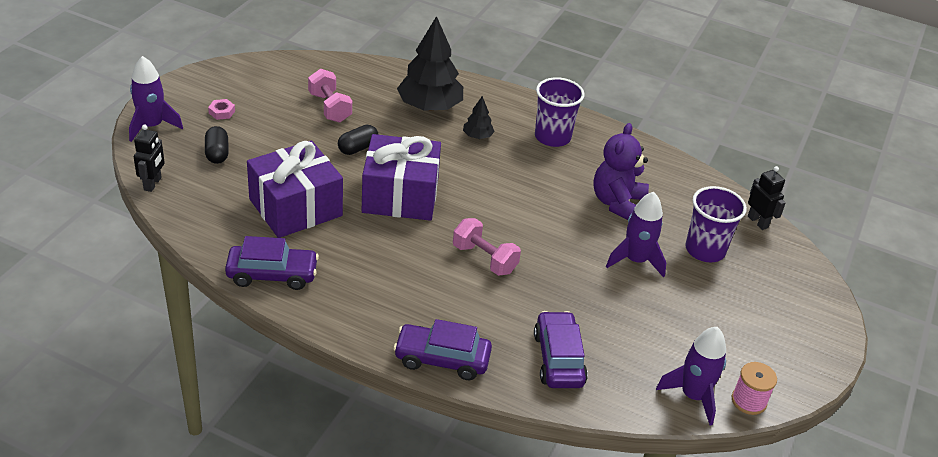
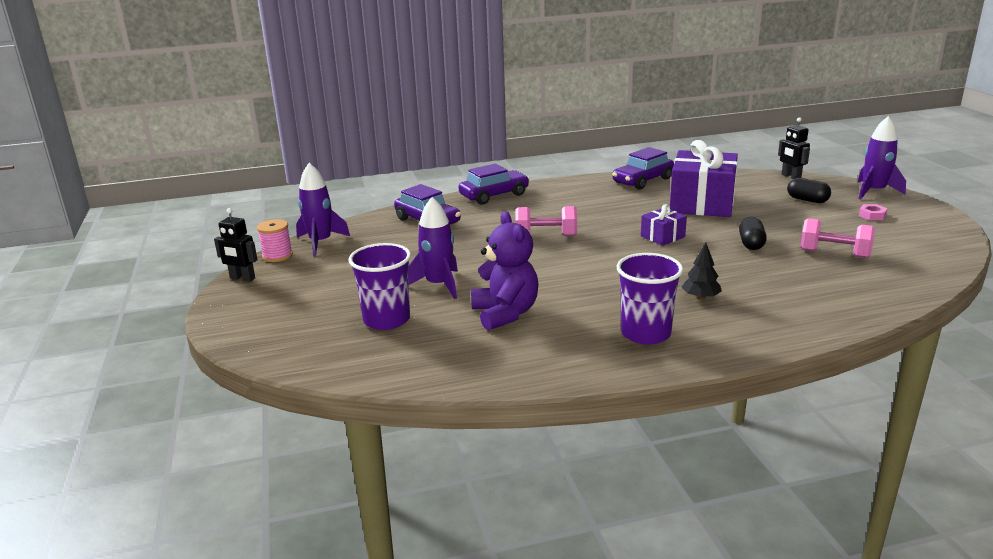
camera: 145 degrees right, 15 degrees down
(400, 196) = (662, 236): purple gift -> purple gift, size x0.48
(430, 106) = (783, 296): black tree -> none
(758, 222) = (353, 369): black robot -> black robot (242, 278)

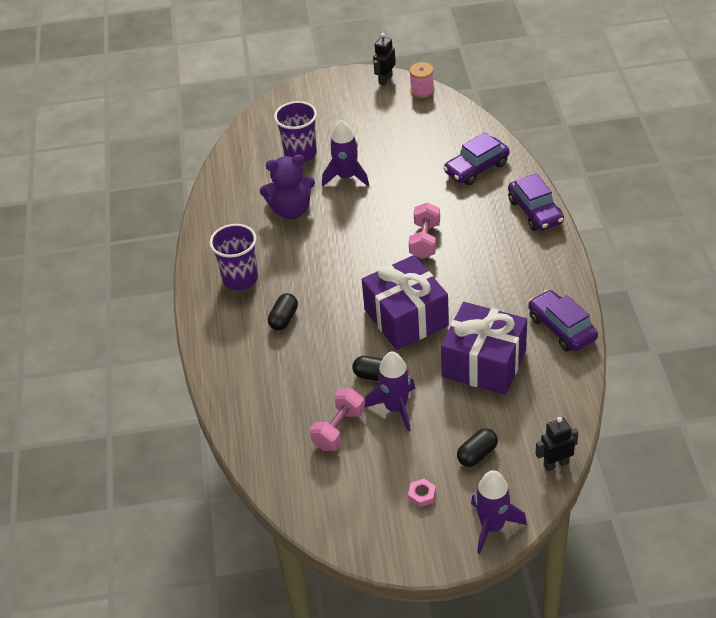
camera: 100 degrees right, 20 degrees up
(320, 242) = (443, 110): purple rocket -> purple rocket (396, 408)
(662, 236) = (406, 317): purple gift -> purple gift, size x2.10
(700, 297) = (284, 319): black tree -> black capsule

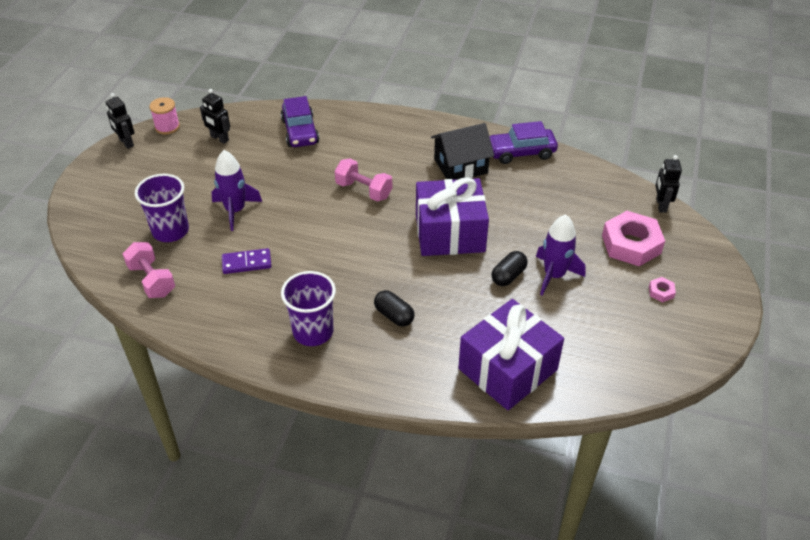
camera: 70 degrees left, 0 degrees up
(291, 210) = (246, 263): purple teddy bear -> purple domino
(338, 429) = (560, 321): pink dumbbell -> pink dumbbell (152, 280)
(429, 126) = (219, 138): none -> black robot
(477, 454) = (631, 244): black capsule -> pink nut
(484, 363) = (533, 206): purple gift -> purple gift (507, 369)
(492, 526) = (710, 261): purple rocket -> none
(506, 292) = (460, 166): none -> black house
(535, 211) = (381, 119): purple car -> none

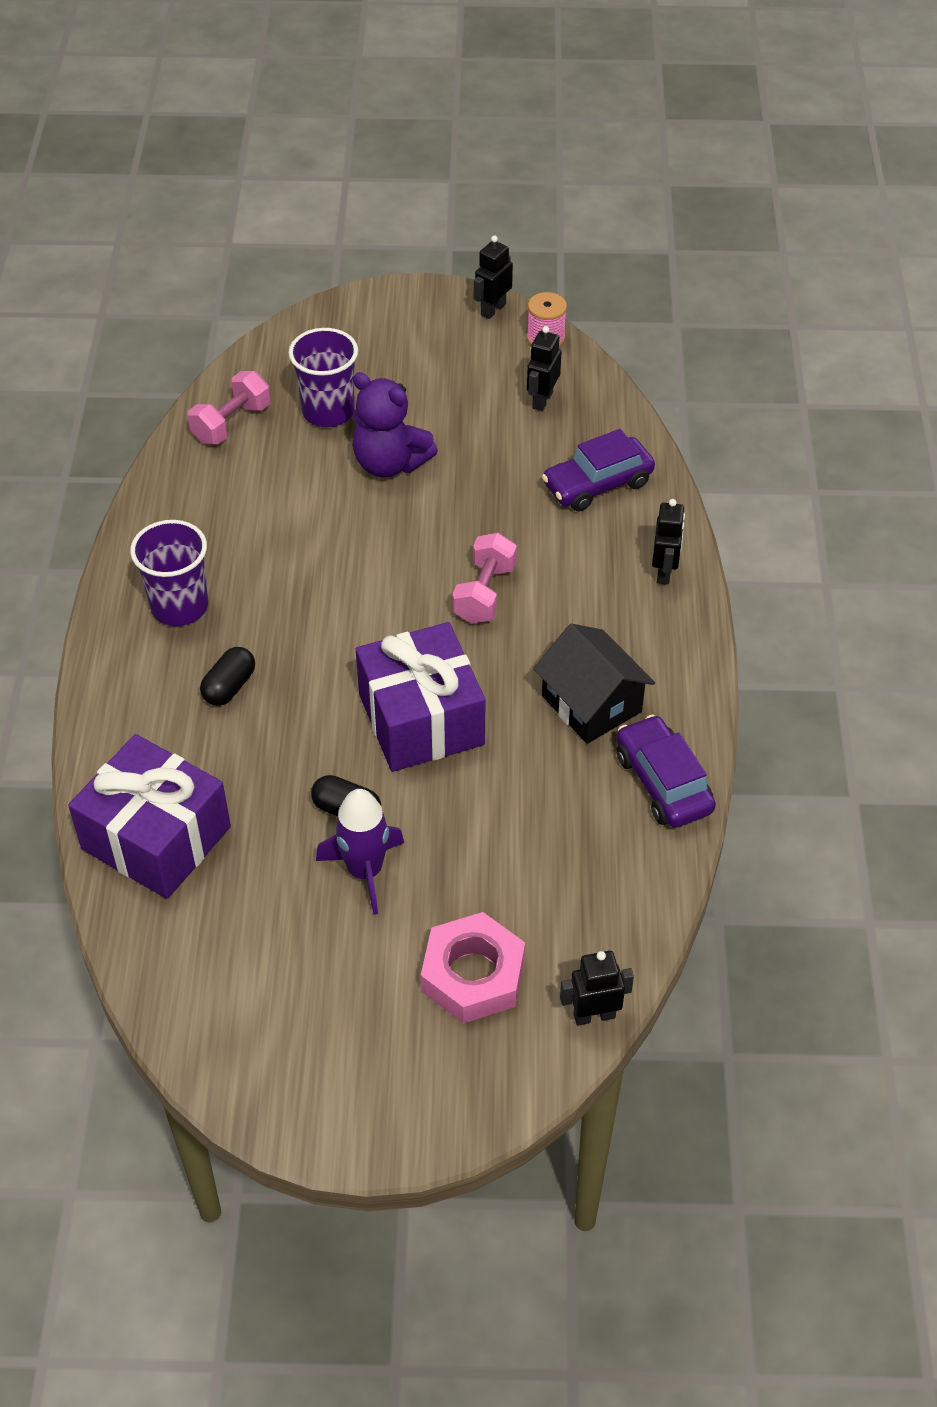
camera: 75 degrees right, 5 degrees up
(235, 210) = (389, 463): purple rocket -> purple teddy bear
(246, 263) = (289, 505): purple domino -> none
(377, 122) = (664, 572): none -> black robot
(661, 292) = (367, 1028): pink nut -> none

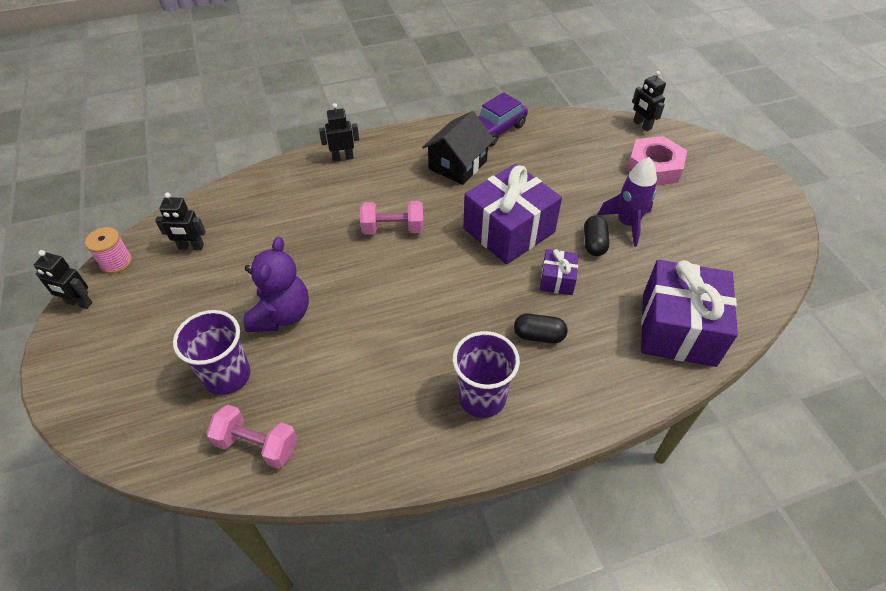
camera: 110 degrees left, 0 degrees up
(304, 740) = (557, 280): none -> purple gift
(597, 484) = (274, 200): purple car -> none

